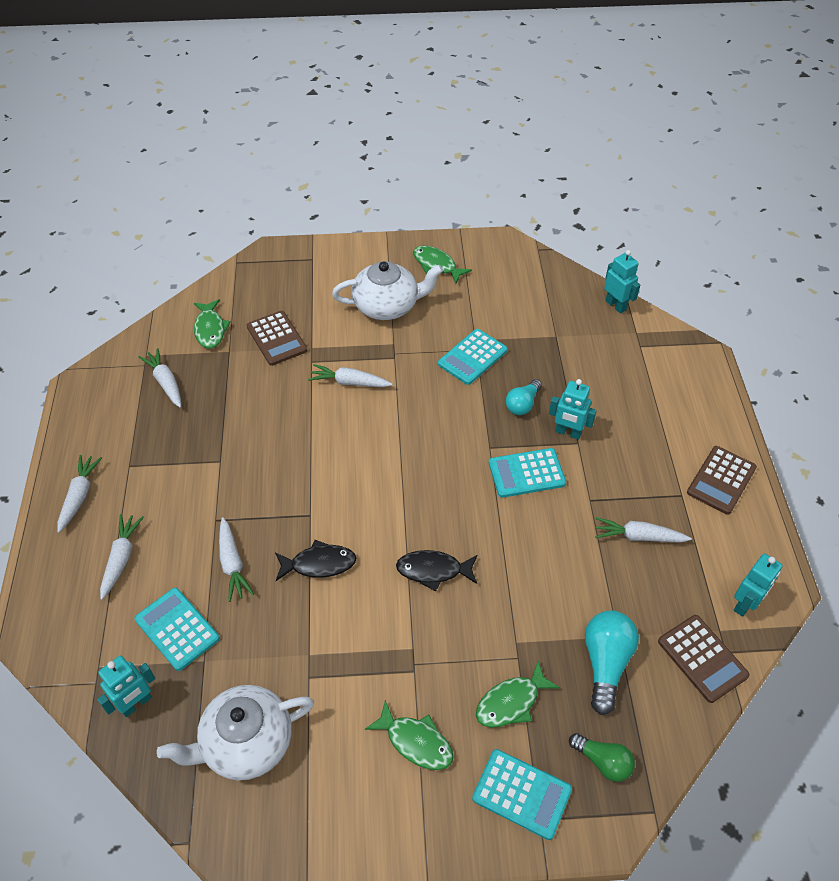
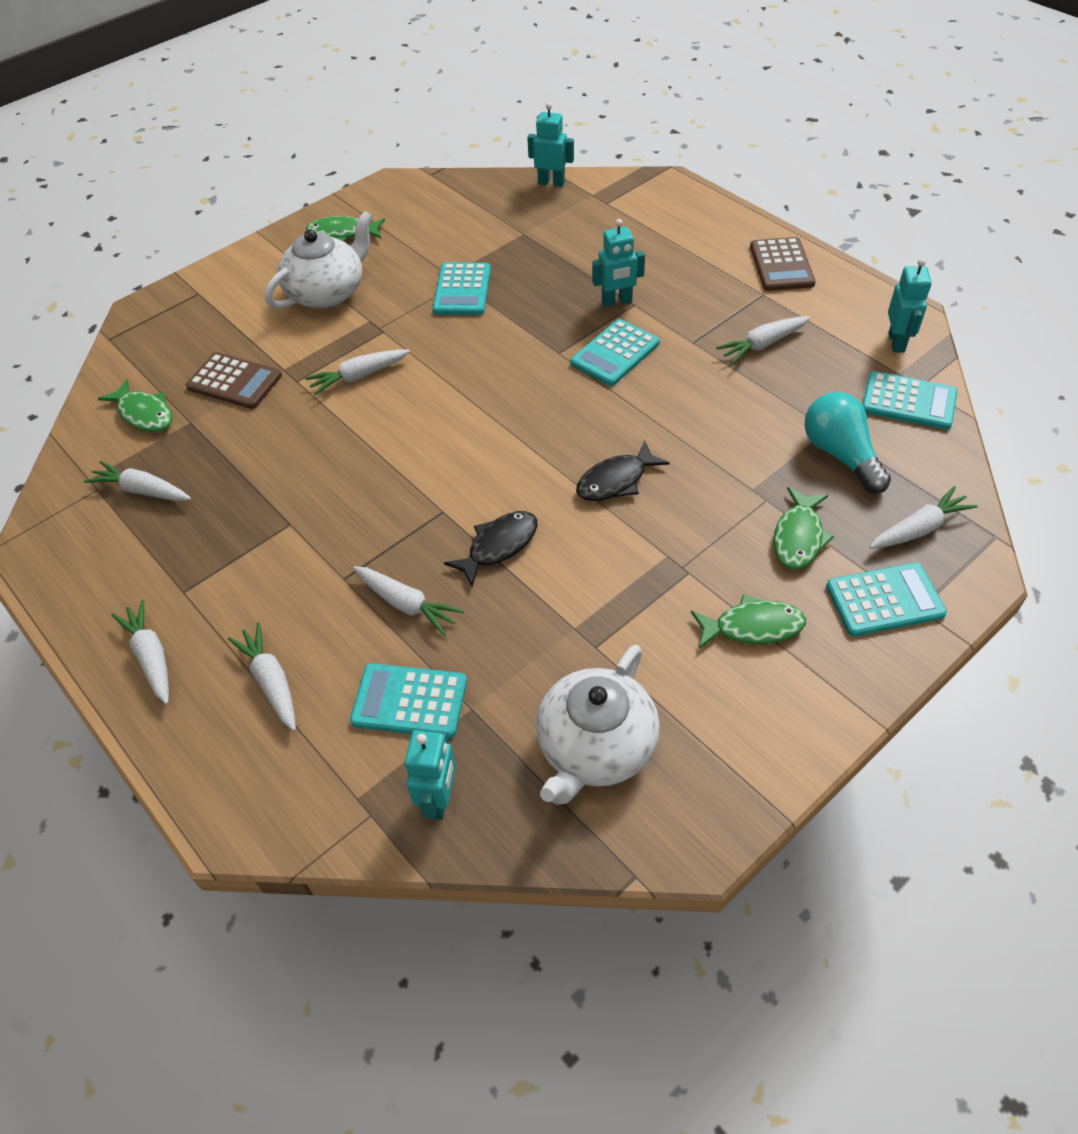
camera: 35 degrees left, 0 degrees up
(523, 404) = (551, 302): turquoise light bulb -> none
(603, 761) = (919, 528): green light bulb -> white carrot
(702, 658) = (908, 401): brown calculator -> turquoise calculator

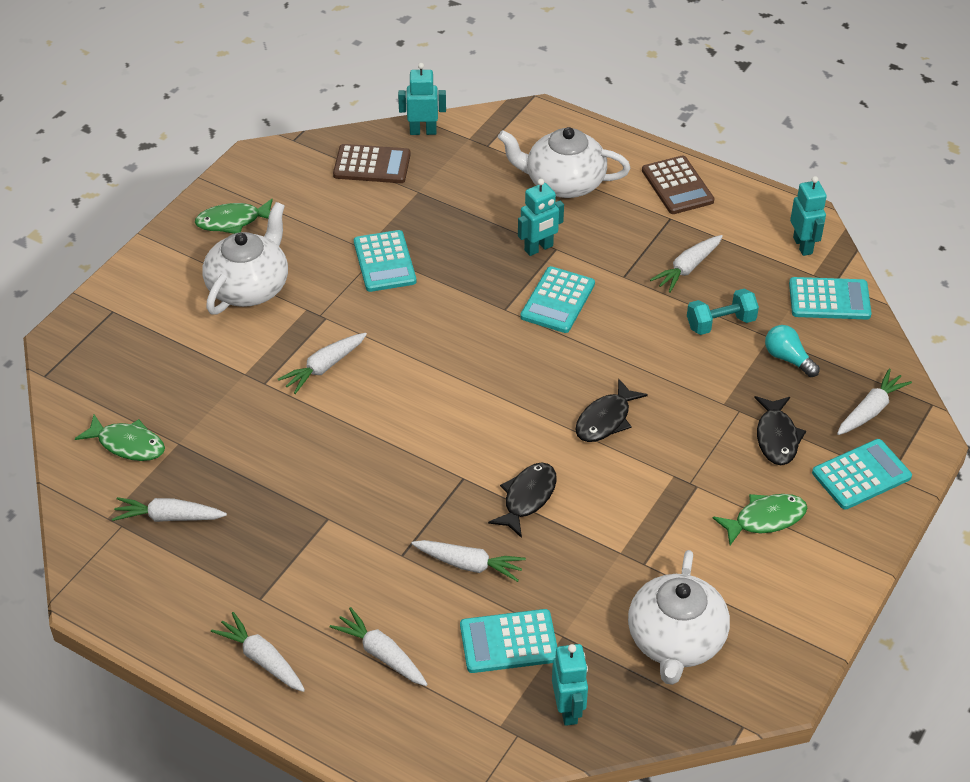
camera: 20 degrees left, 5 degrees down
(234, 381) = (202, 395): brown calculator -> brown calculator (372, 165)
(666, 245) = (563, 183): none -> white teapot
(778, 405) = (720, 323): none -> turquoise dumbbell
(798, 537) = (777, 437): green fish -> black fish
(840, 455) = (788, 359): turquoise light bulb -> turquoise light bulb, size x0.64

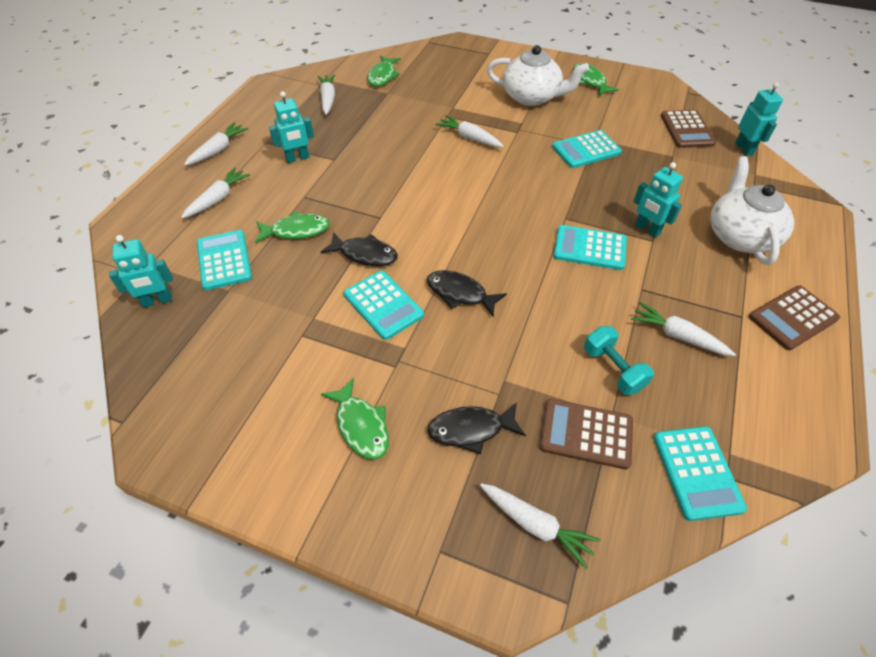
camera: 80 degrees right, 5 degrees up
(469, 564) = (296, 230): white carrot -> green fish
(675, 641) = (218, 364): white teapot -> none
(788, 359) = (586, 434): turquoise light bulb -> brown calculator
(803, 245) = (771, 440): turquoise robot -> turquoise robot (297, 158)
(861, 475) = (435, 517): turquoise calculator -> turquoise calculator (383, 305)

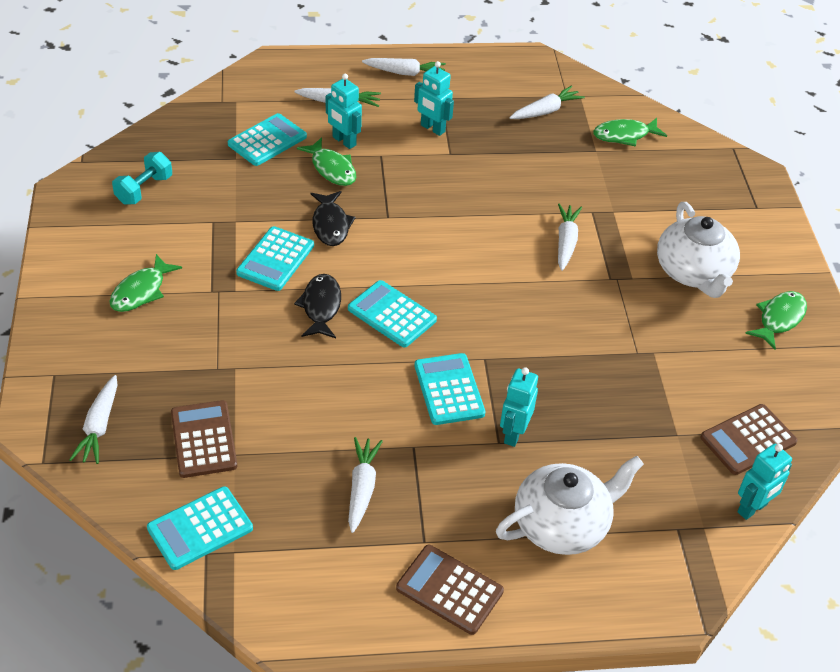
camera: 60 degrees right, 5 degrees down
(157, 301) = (200, 124): turquoise robot -> turquoise robot (344, 141)
(470, 429) = (170, 360): black fish -> none
(586, 150) = (623, 348): turquoise calculator -> turquoise calculator (392, 314)
(613, 369) = (289, 444): turquoise dumbbell -> turquoise dumbbell (144, 190)

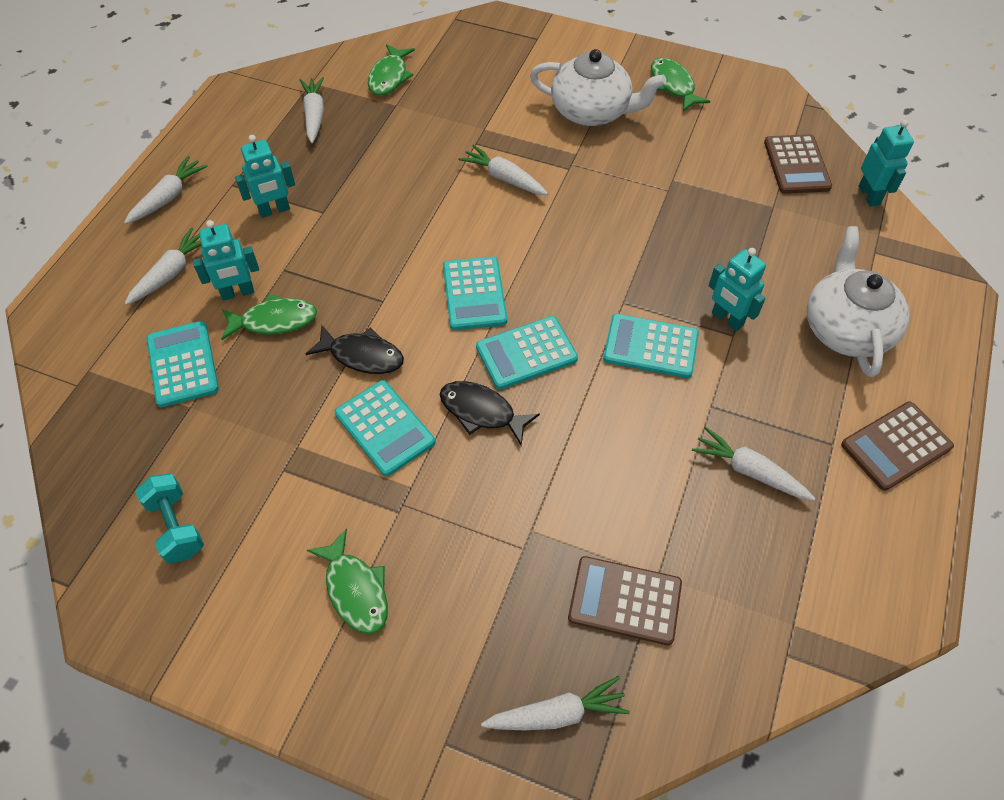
camera: 60 degrees left, 10 degrees up
(99, 426) = (557, 713): white carrot -> white carrot turned 45 degrees counterclockwise
(200, 528) = (752, 649): turquoise calculator -> turquoise calculator (474, 294)

